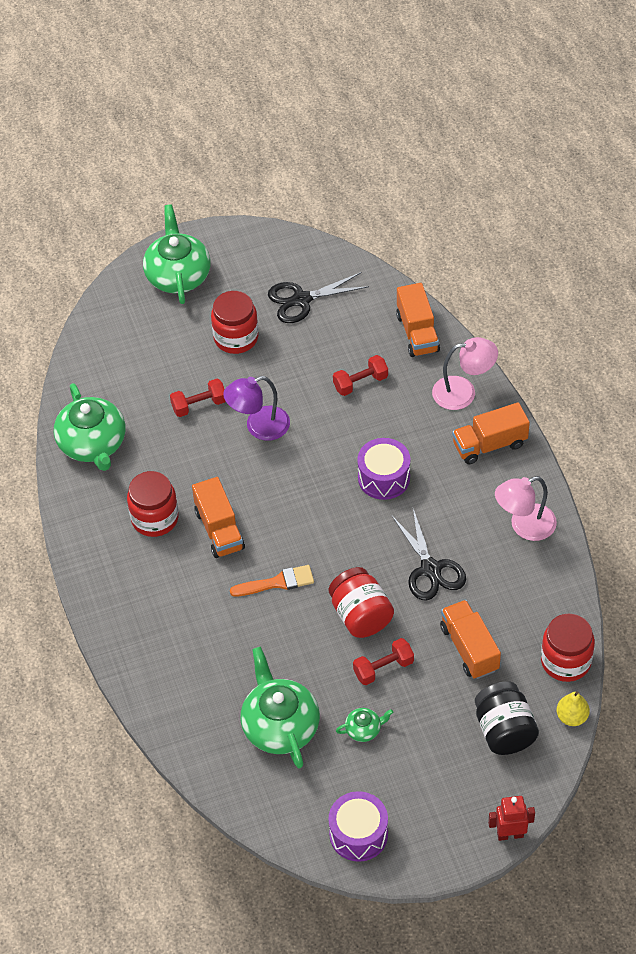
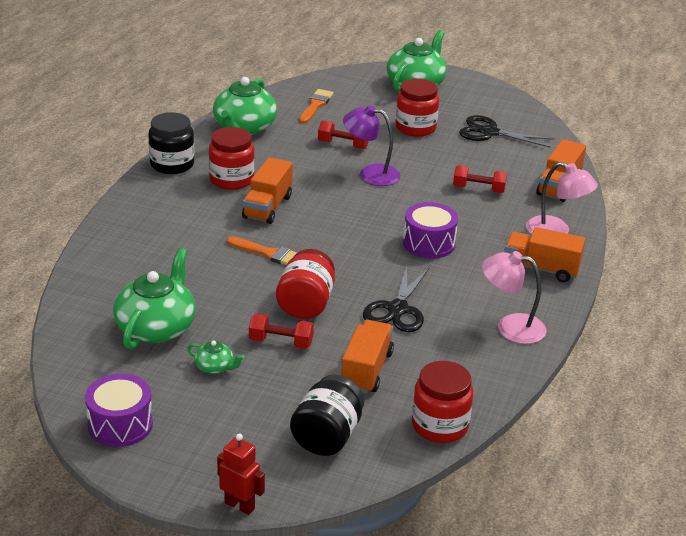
camera: 35 degrees right, 20 degrees down
(84, 537) = (172, 164): none -> black jar
(121, 368) = (315, 105): none -> orange brush
(572, 717) = (398, 464): yellow pear -> none

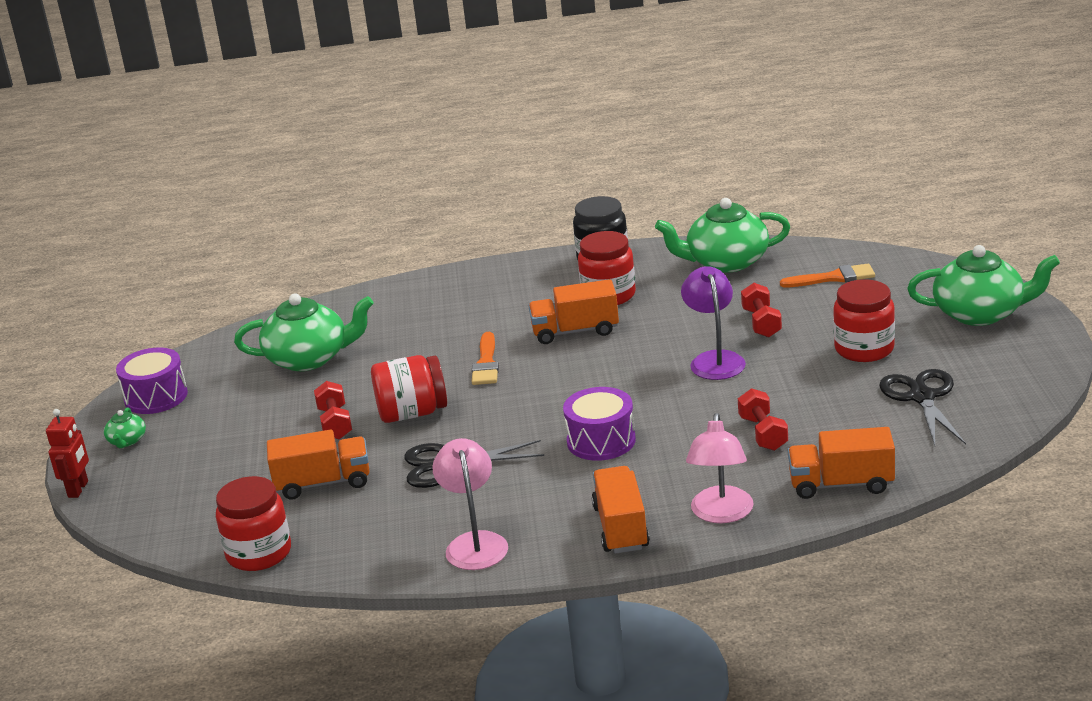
camera: 70 degrees right, 5 degrees down
(215, 367) = (269, 407): green teapot -> green teapot (127, 441)
(327, 436) = (201, 498): black jar -> none

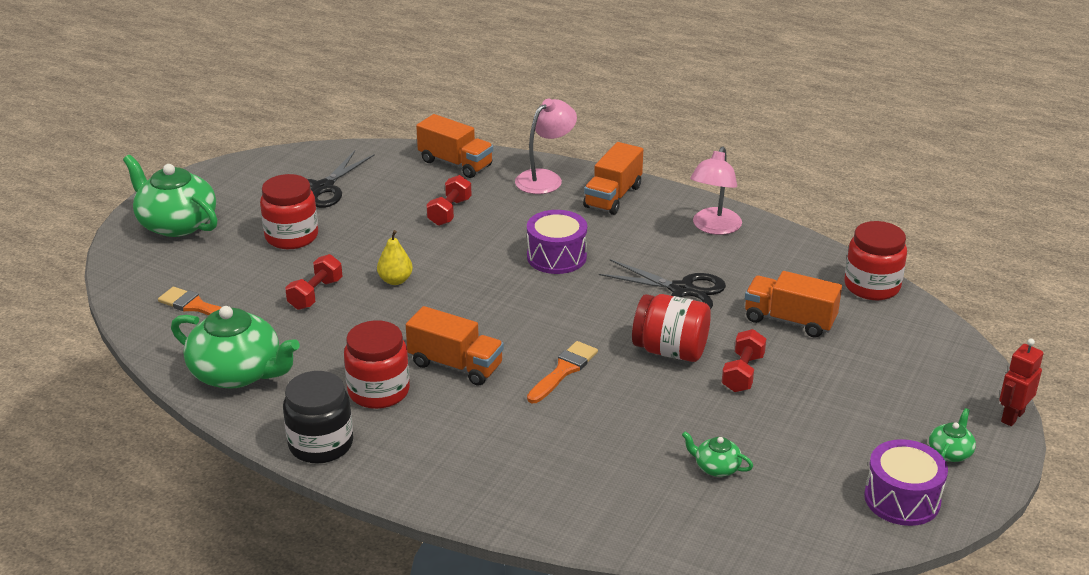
camera: 150 degrees left, 5 degrees up
(309, 358) = (716, 467): green teapot -> green teapot, size x0.45
(714, 360) = (395, 280): purple lamp -> yellow pear

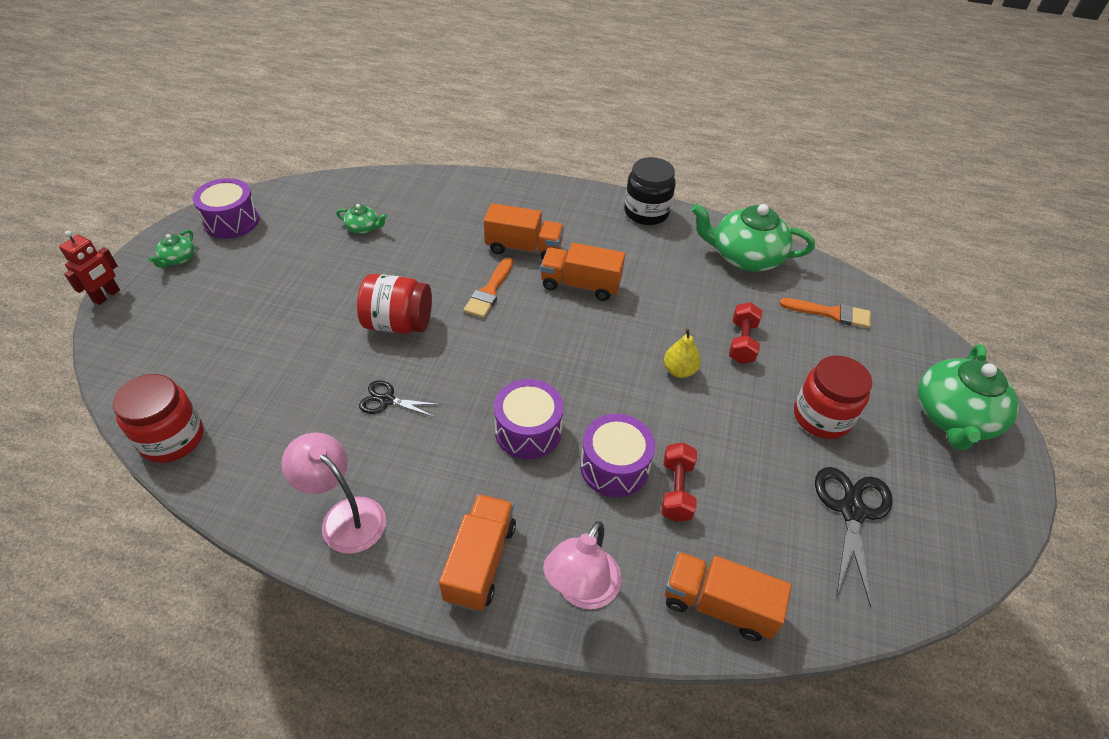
camera: 165 degrees right, 15 degrees up
(176, 224) = (953, 417): green teapot -> green teapot turned 90 degrees clockwise
(378, 391) = (629, 255): red jar -> none
(492, 229) = (614, 467): none -> purple drum
(682, 290) = (387, 400): black scissors -> black scissors, size x0.60
(714, 227) = (345, 516): pink lamp -> pink lamp turned 60 degrees counterclockwise
(742, 373) = (334, 308): red dumbbell -> none
(789, 320) = (278, 375): orange truck -> orange truck (524, 248)

